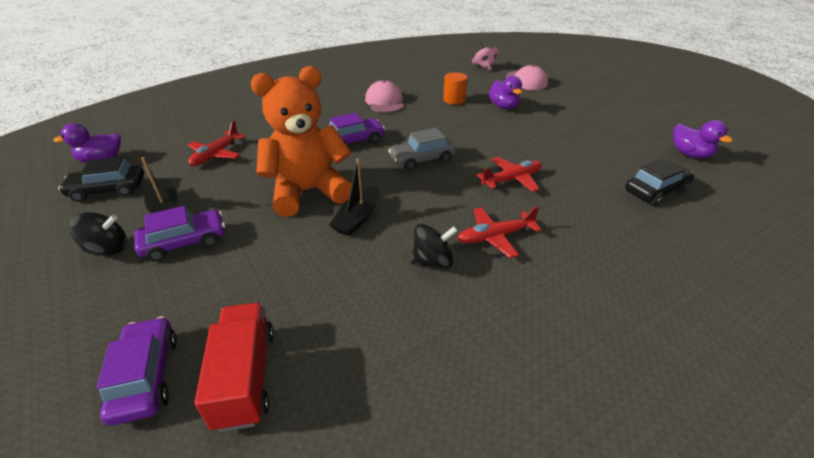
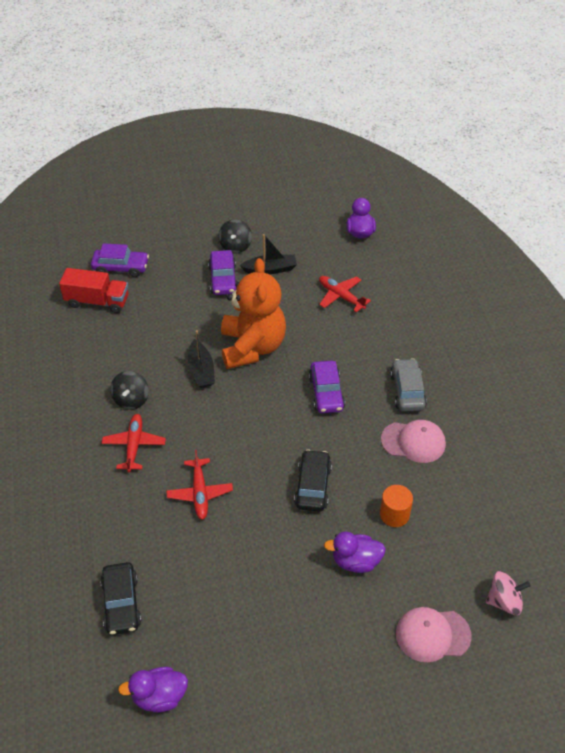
camera: 110 degrees right, 10 degrees up
(108, 190) = (310, 240): black car -> black car (312, 486)
(358, 218) = (201, 370): black boat -> black boat turned 150 degrees counterclockwise
(422, 159) = (267, 436): grey car -> grey car (407, 391)

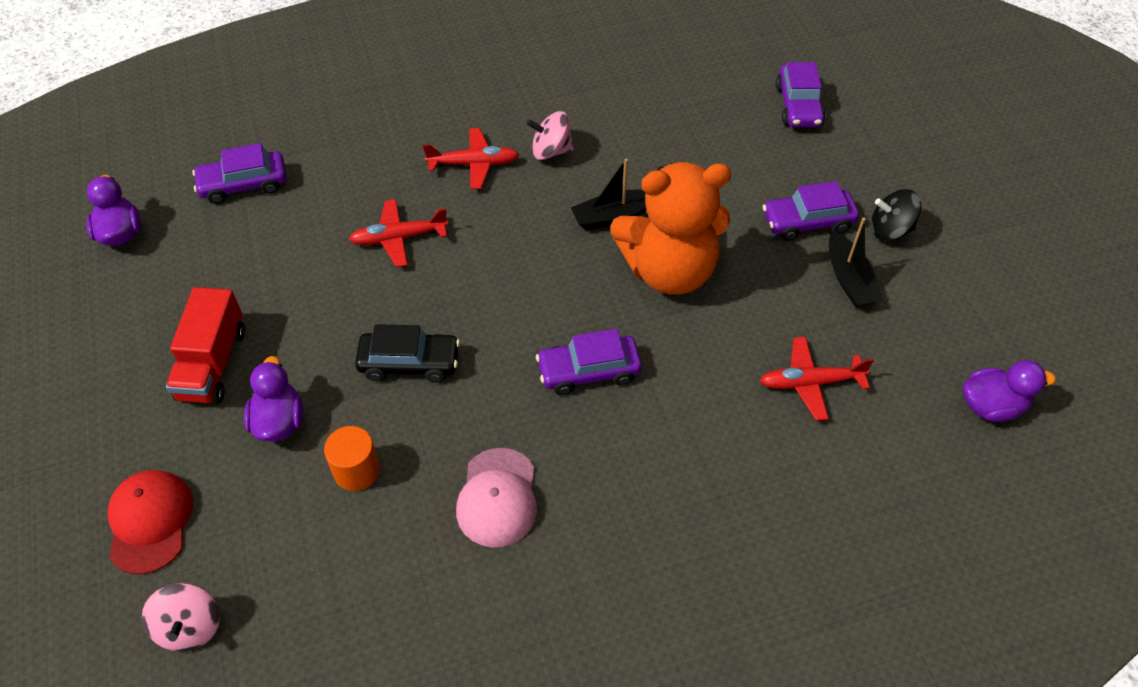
camera: 85 degrees right, 5 degrees up
(97, 301) = (724, 92): red truck -> red truck (212, 363)
(121, 603) = (244, 185): black car -> purple car
(131, 399) = (551, 151): black spinning top -> pink spinning top
(341, 297) = (811, 383): red plane -> red plane turned 135 degrees counterclockwise
(407, 391) = (607, 488): grey car -> none
(432, 635) = (150, 522): pink cap -> red cap

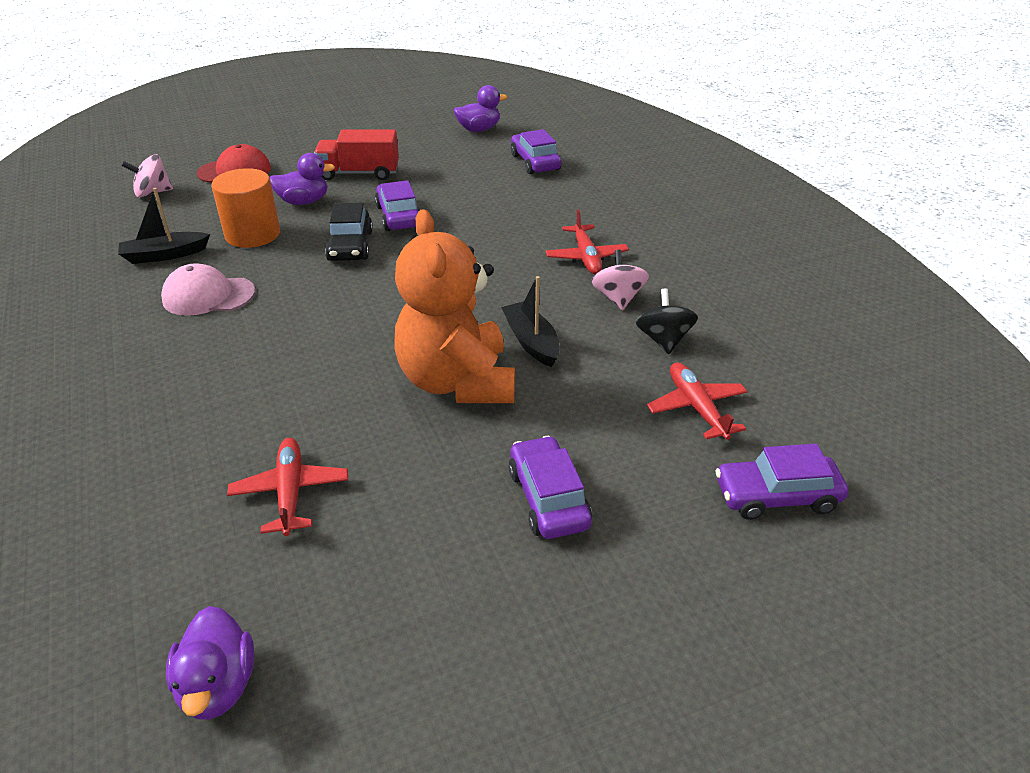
camera: 85 degrees right, 15 degrees down
(357, 470) = (252, 234): orange cylinder -> orange cylinder, size x1.53
(399, 238) = (486, 229): red plane -> red plane (697, 408)
(589, 371) = (329, 335): purple car -> purple car (399, 216)
(849, 279) = (450, 537): black boat -> black boat (165, 255)
(890, 230) = (547, 589): black spinning top -> black spinning top (663, 340)

